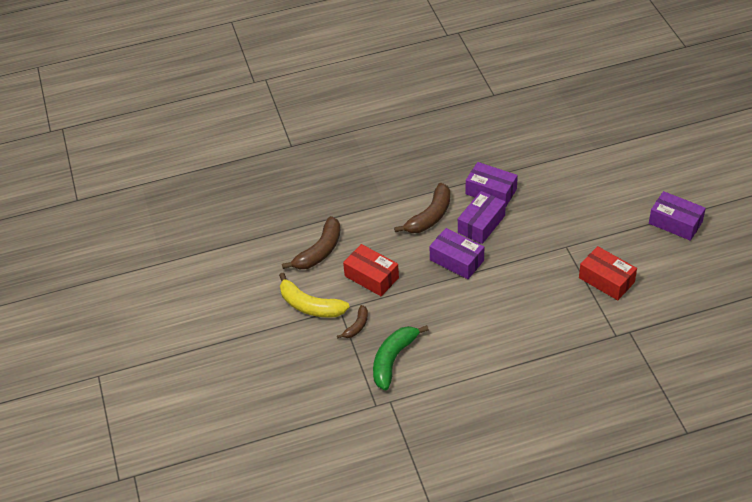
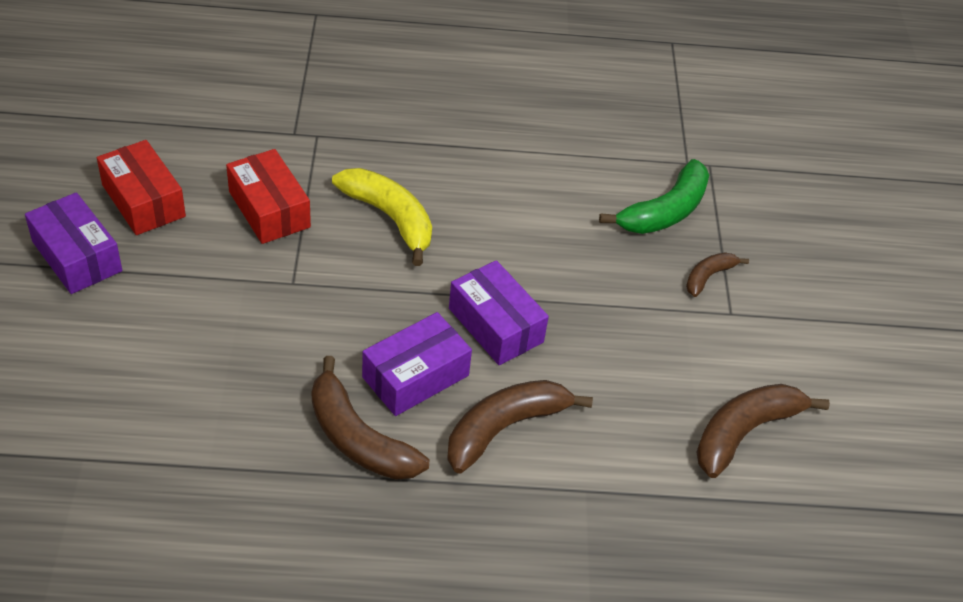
camera: 170 degrees left, 0 degrees up
(310, 305) = (782, 336): yellow banana -> yellow banana (390, 218)
(371, 277) = (659, 348): red box -> red box (143, 201)
(491, 191) = (358, 438): purple box -> brown banana

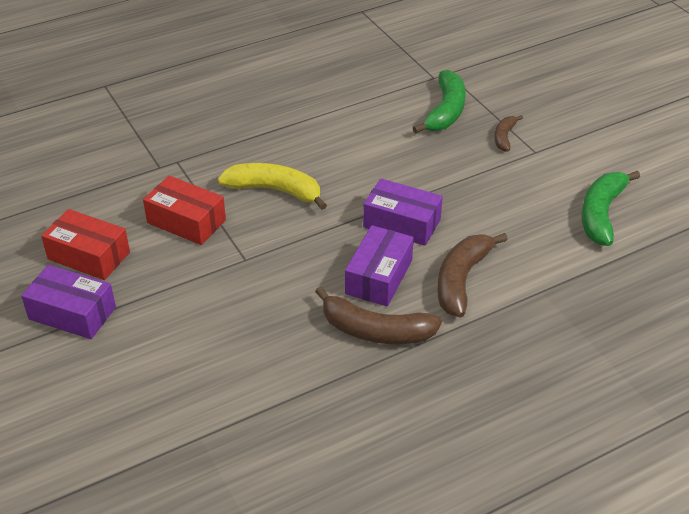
camera: 25 degrees left, 5 degrees down
(744, 432) = (601, 214): brown banana -> green banana

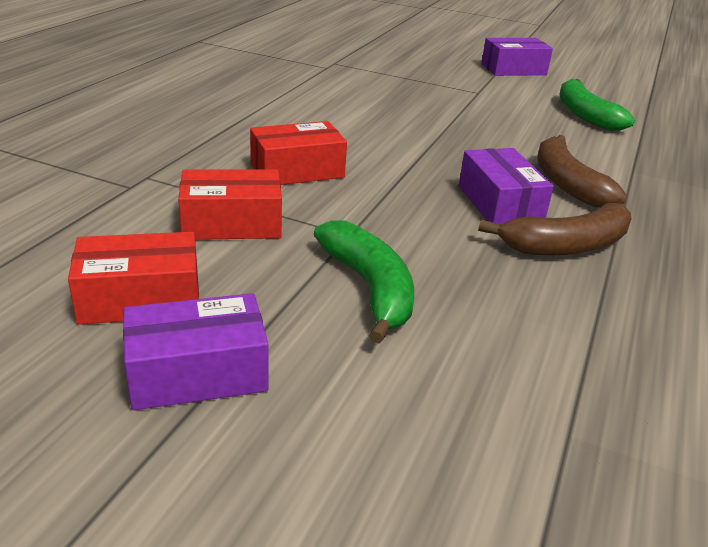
camera: 40 degrees left, 10 degrees down
(275, 190) = (297, 170): yellow banana -> red box
(402, 223) = (454, 161): purple box -> purple box (513, 69)
(445, 111) = (370, 84): green banana -> green banana (370, 288)
(504, 137) = (441, 89): brown banana -> none

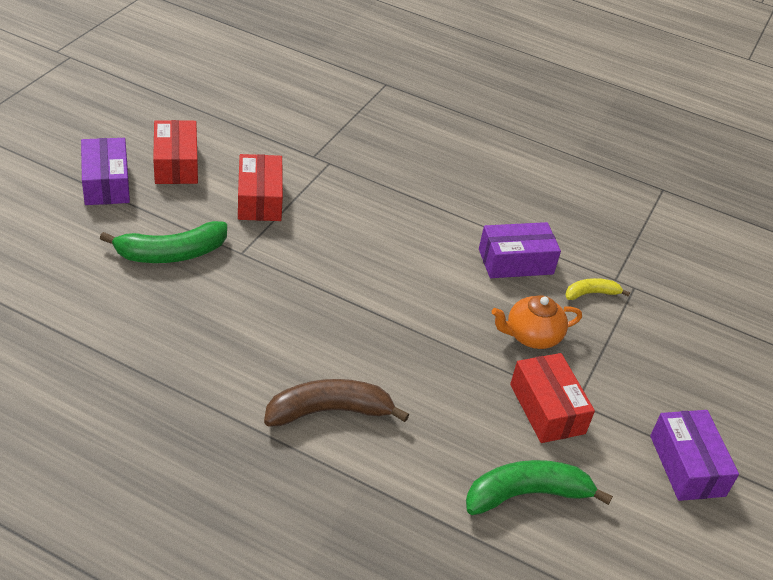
camera: 90 degrees right, 10 degrees up
(297, 170) = (344, 235): red box -> red box (547, 409)
(348, 76) = (591, 293): none -> yellow banana
(413, 100) = (532, 336): none -> orange teapot
(499, 204) = (286, 349): purple box -> purple box (515, 261)
(566, 245) = (214, 373): brown banana -> none

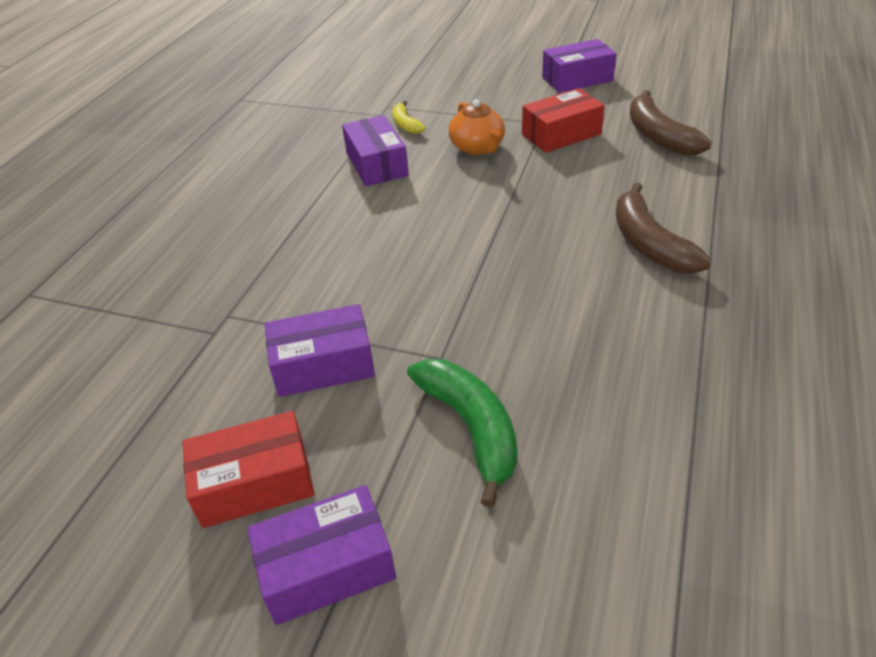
camera: 90 degrees left, 0 degrees up
(259, 199) = (323, 365): red box -> purple box
(527, 494) = (658, 136): green banana -> brown banana

